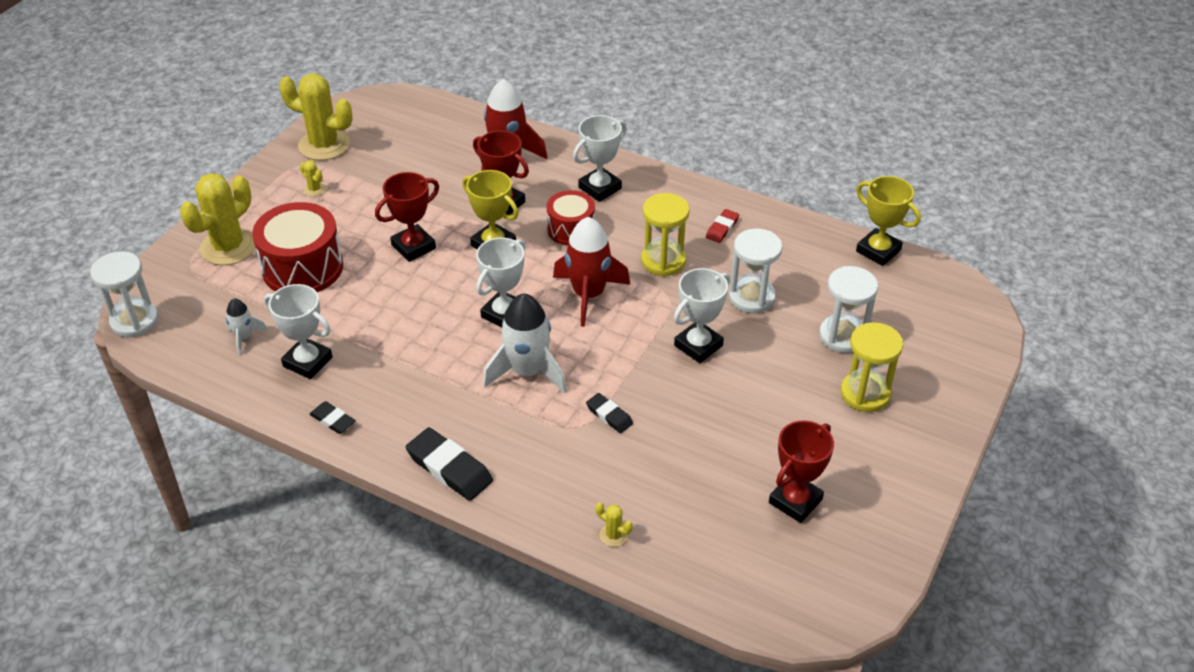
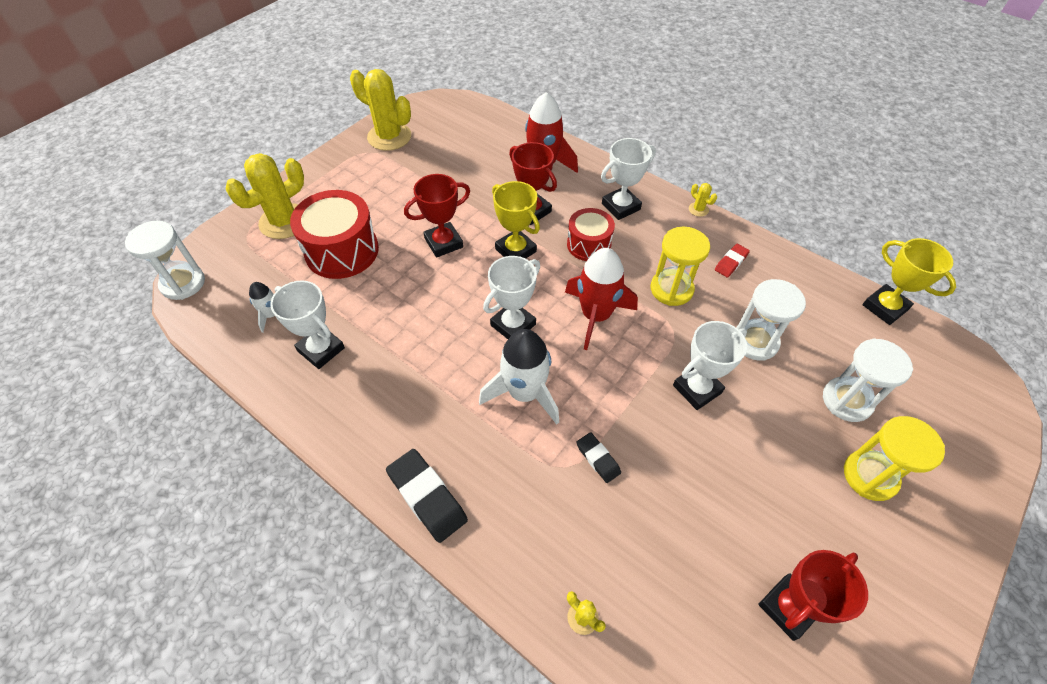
camera: 10 degrees right, 10 degrees up
(314, 189) = (371, 176): yellow cactus -> yellow cactus (698, 209)
(333, 420) = (328, 419): black eraser -> none

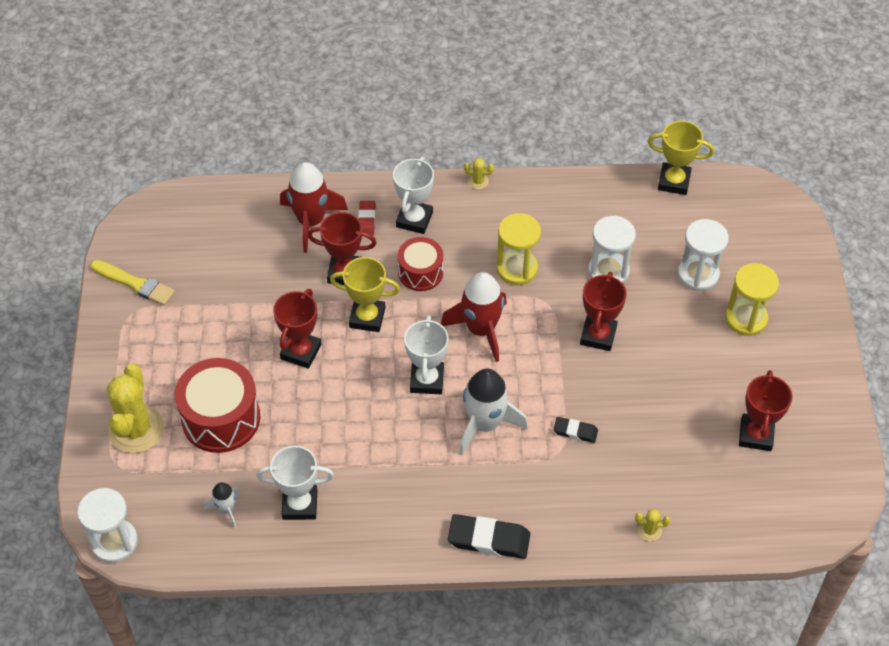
camera: 40 degrees left, 0 degrees up
(389, 137) = (135, 284): yellow cactus -> yellow brush
(697, 389) = (598, 335): white trophy -> red trophy
(731, 262) = (541, 215): red eraser -> red eraser (367, 220)

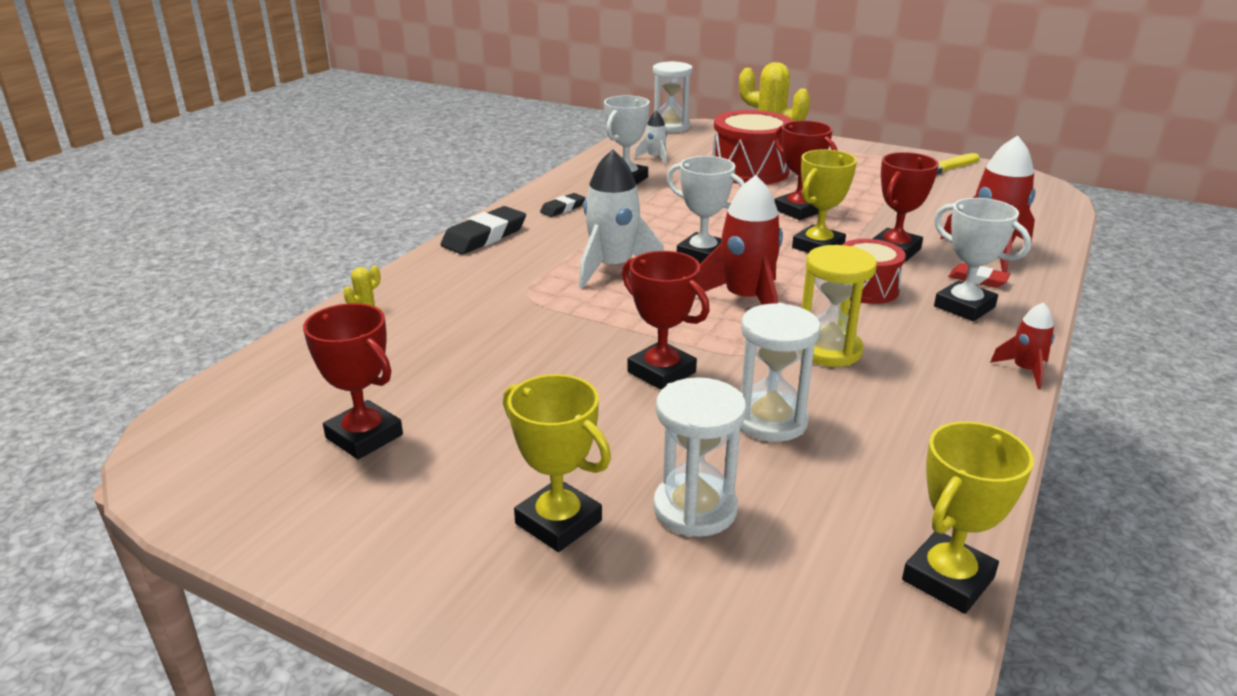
camera: 120 degrees right, 25 degrees down
(478, 181) = (1024, 370): yellow cactus -> red rocket
(575, 431) = (541, 312): black eraser -> black eraser (562, 208)
(746, 318) = (558, 522): yellow hourglass -> yellow trophy

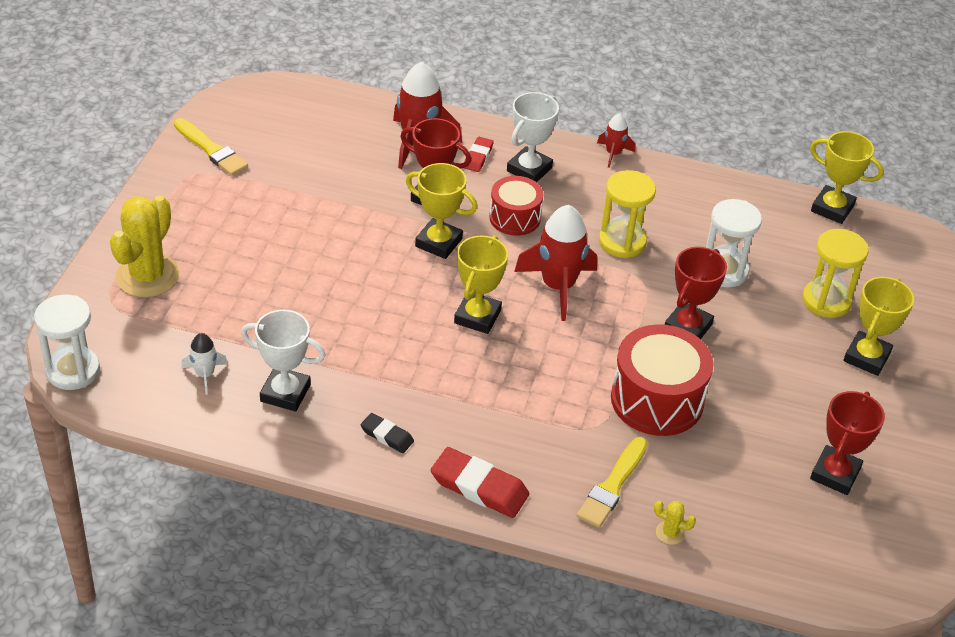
camera: 105 degrees left, 15 degrees up
(445, 293) = (612, 486): none -> yellow brush
(484, 236) = (479, 487): black eraser -> red eraser
(613, 268) = (524, 375): white rocket -> none
(695, 509) = (826, 301): white hourglass -> yellow hourglass
(702, 255) = (477, 317): white trophy -> yellow trophy
(750, 171) = (240, 290): red drum -> red drum (657, 400)
(798, 211) = (353, 254): red trophy -> none

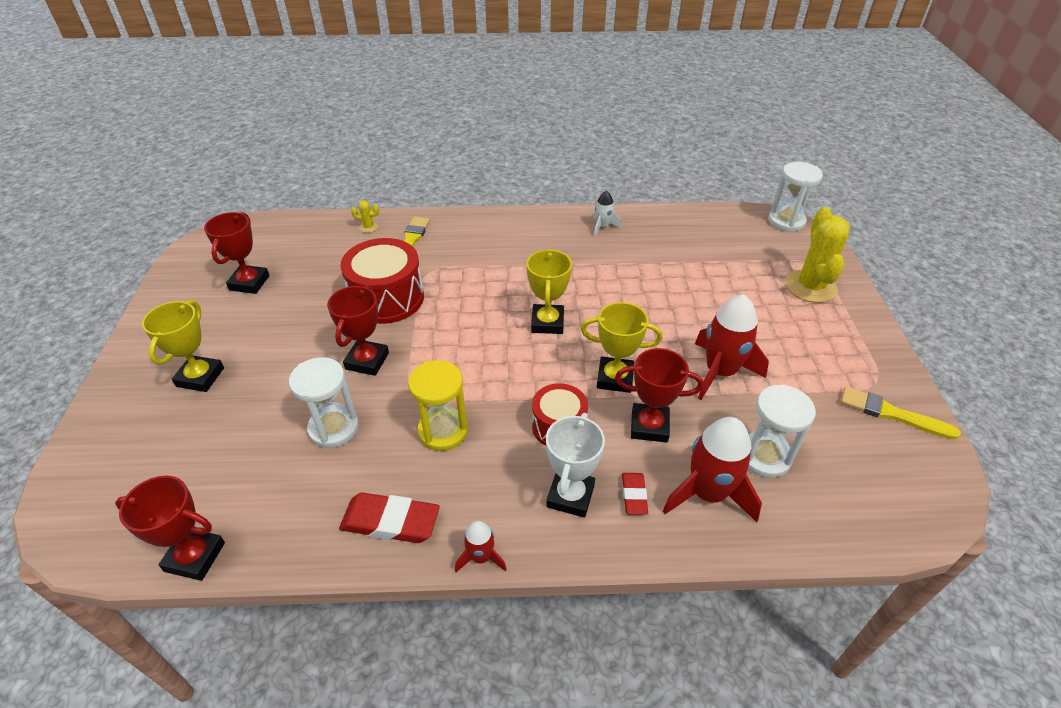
camera: 165 degrees right, 0 degrees up
(205, 374) = (707, 238): white rocket -> white rocket (603, 227)
(285, 393) = (648, 241): white trophy -> none
(352, 152) = (764, 456): none -> white hourglass
(387, 435) = (567, 234): black eraser -> none
(479, 487) = (495, 223): red eraser -> red eraser (390, 521)
(557, 286) = (491, 366): red rocket -> red rocket (720, 372)
(826, 301) = (228, 424): yellow hourglass -> none
(832, 208) = (195, 557): yellow trophy -> red trophy

